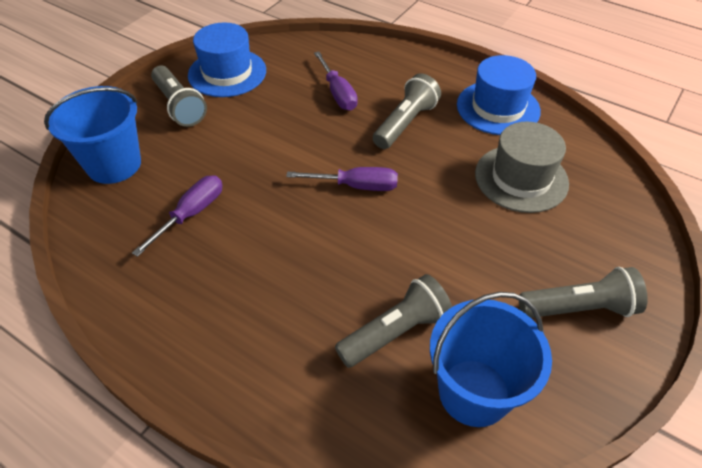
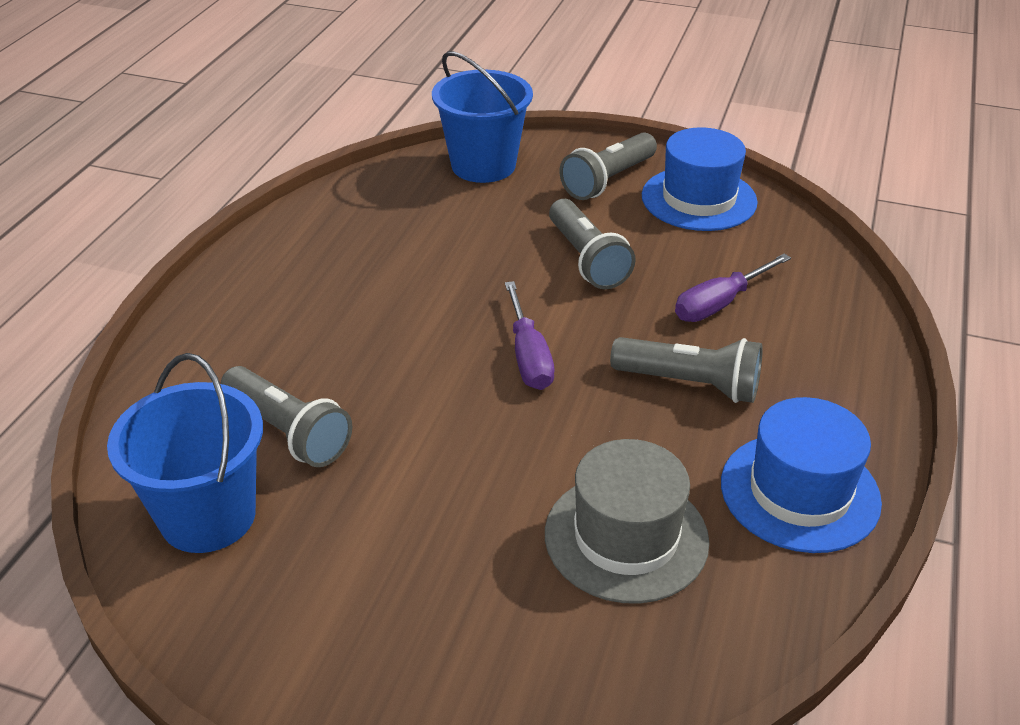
camera: 75 degrees right, 10 degrees down
(191, 214) = (427, 236): purple screwdriver -> none
(580, 308) = (365, 626): grey flashlight -> grey flashlight (587, 260)

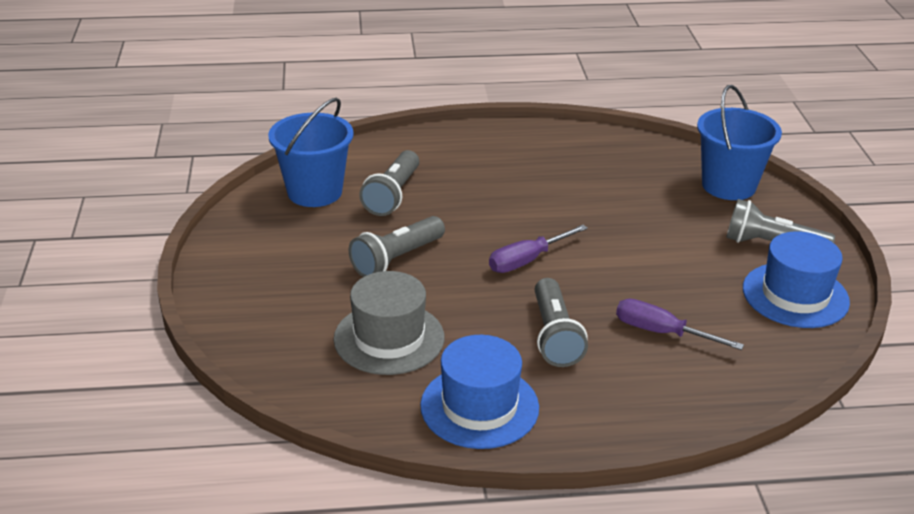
camera: 65 degrees right, 5 degrees down
(587, 260) = (657, 259): grey flashlight -> grey flashlight (396, 259)

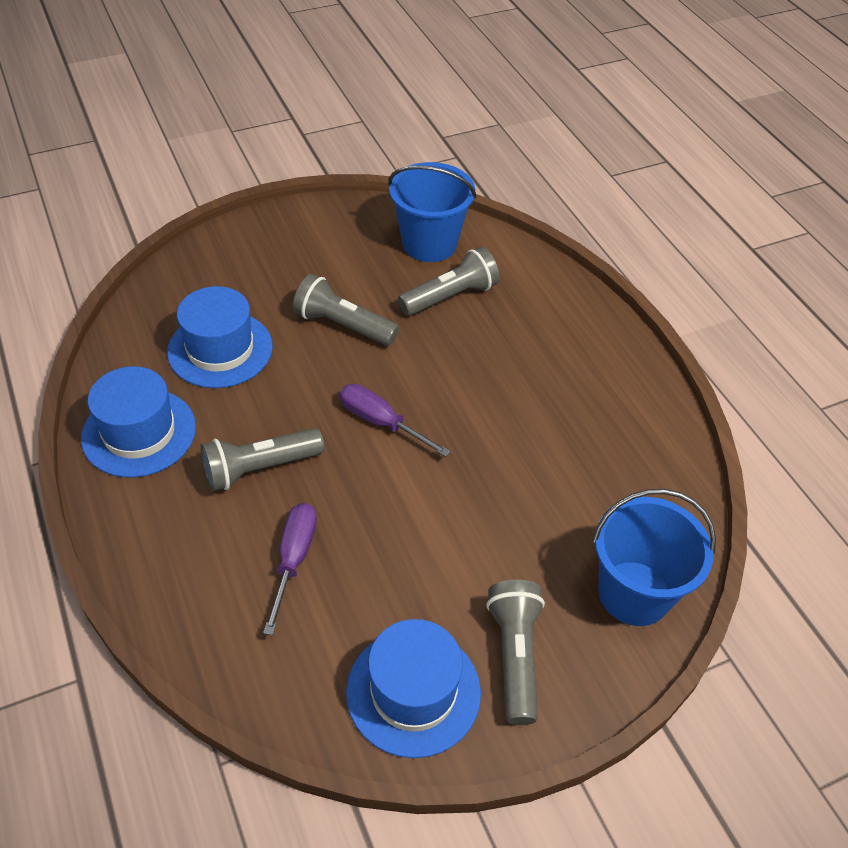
camera: 70 degrees right, 15 degrees up
(389, 338) = (220, 349): grey hat -> blue hat
(392, 195) = (451, 296): grey flashlight -> grey flashlight turned 150 degrees clockwise

